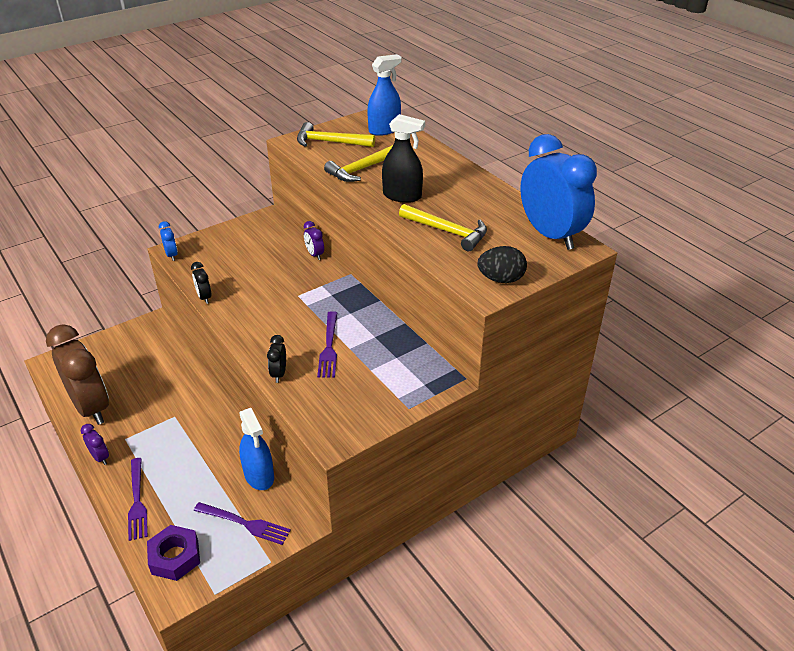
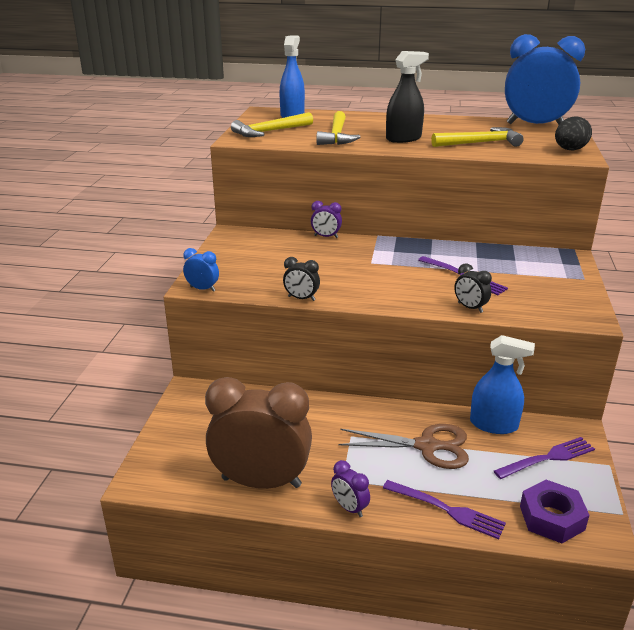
camera: 45 degrees left, 10 degrees down
(100, 457) = (349, 508): purple clock -> purple clock turned 135 degrees counterclockwise
(198, 456) = (427, 446): none -> brown scissors

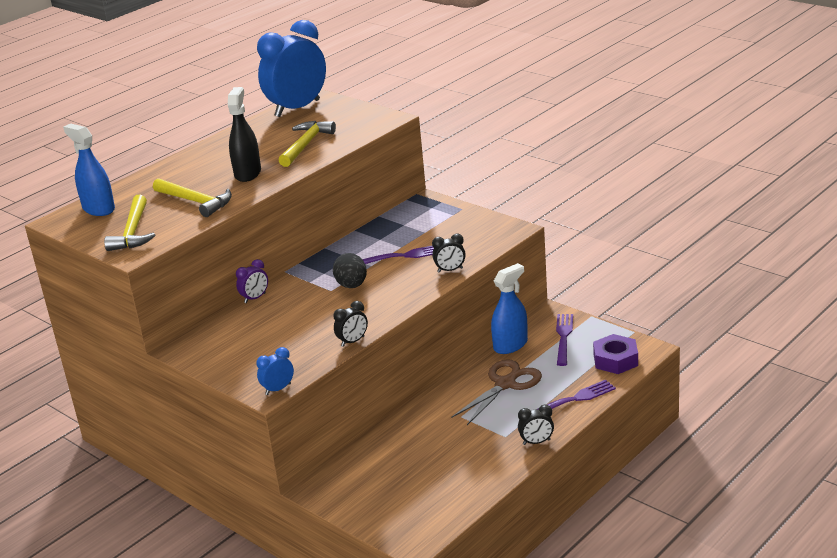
camera: 55 degrees left, 0 degrees up
(261, 482) = (473, 477): brown clock -> none
(349, 508) = (536, 442): purple clock -> black clock
(569, 150) = (369, 116): black egg -> black egg (351, 285)

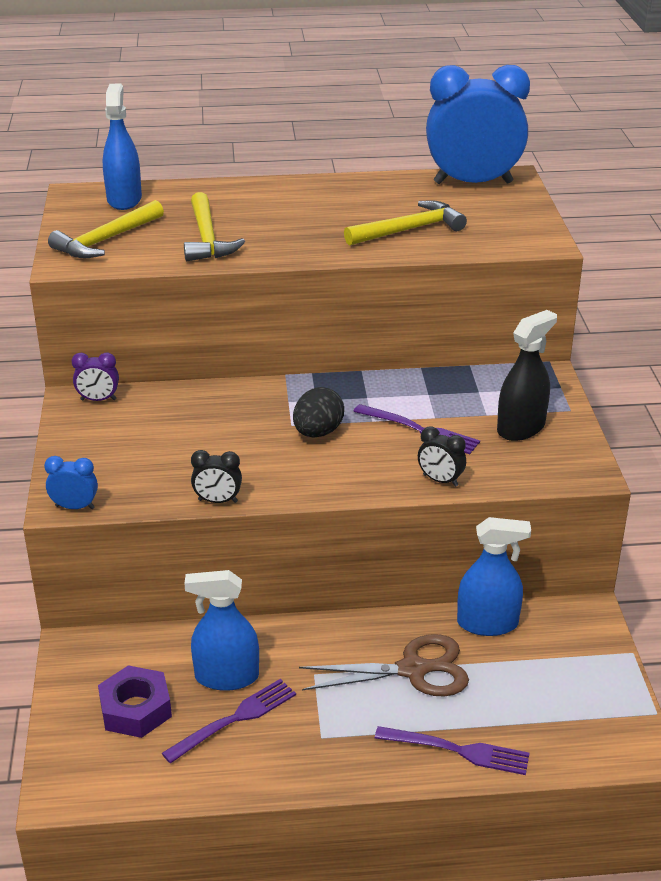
camera: 40 degrees right, 5 degrees up
(247, 173) = (303, 232): black spray bottle -> black spray bottle (521, 428)
(255, 298) = (214, 387): purple clock -> purple clock (98, 399)
(419, 445) = (226, 677): none -> blue spray bottle
(536, 442) = (341, 773): black clock -> none
(563, 337) = (560, 657): purple fork -> purple fork (234, 719)
(615, 360) = (579, 735): purple nut -> purple nut (135, 709)

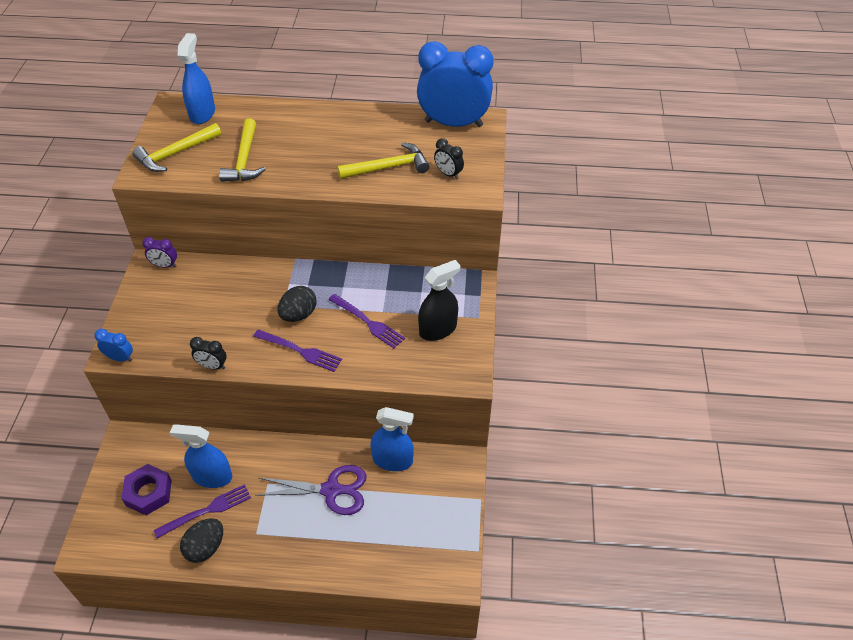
camera: 10 degrees right, 15 degrees up
(250, 765) = (205, 547): none -> black egg
(414, 670) = (332, 490): brown scissors -> purple scissors
(440, 480) = (365, 369): black clock -> black clock (448, 174)
(457, 750) = (338, 558): purple fork -> purple fork (300, 351)

